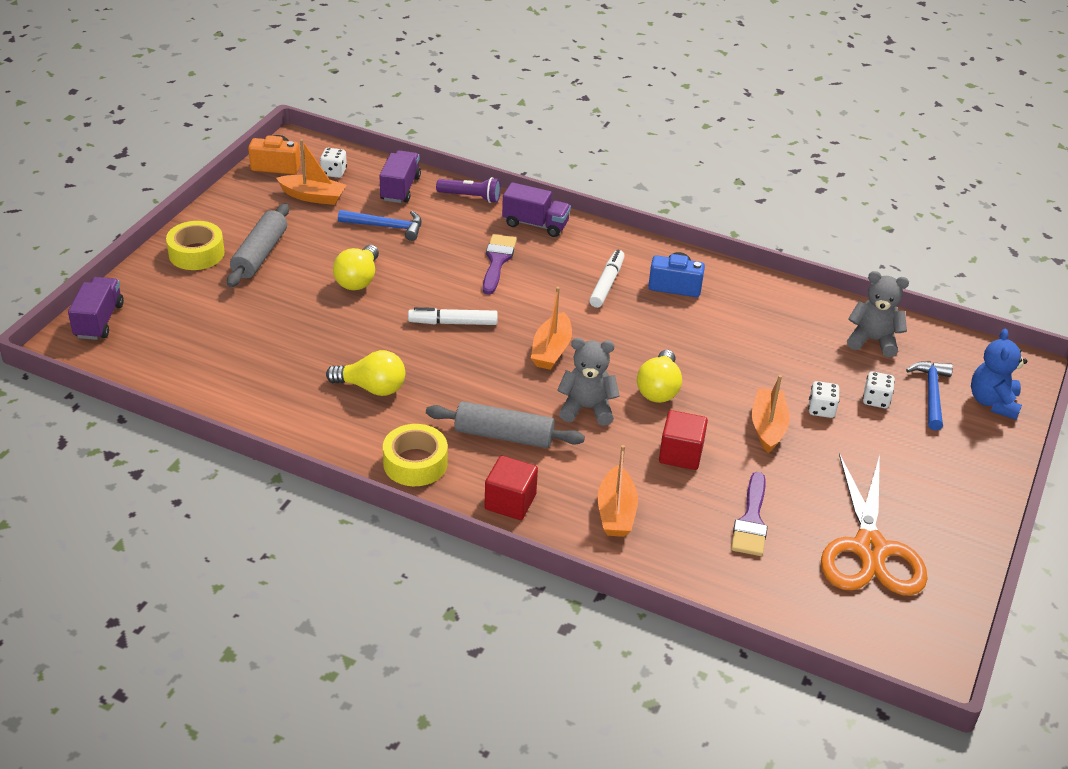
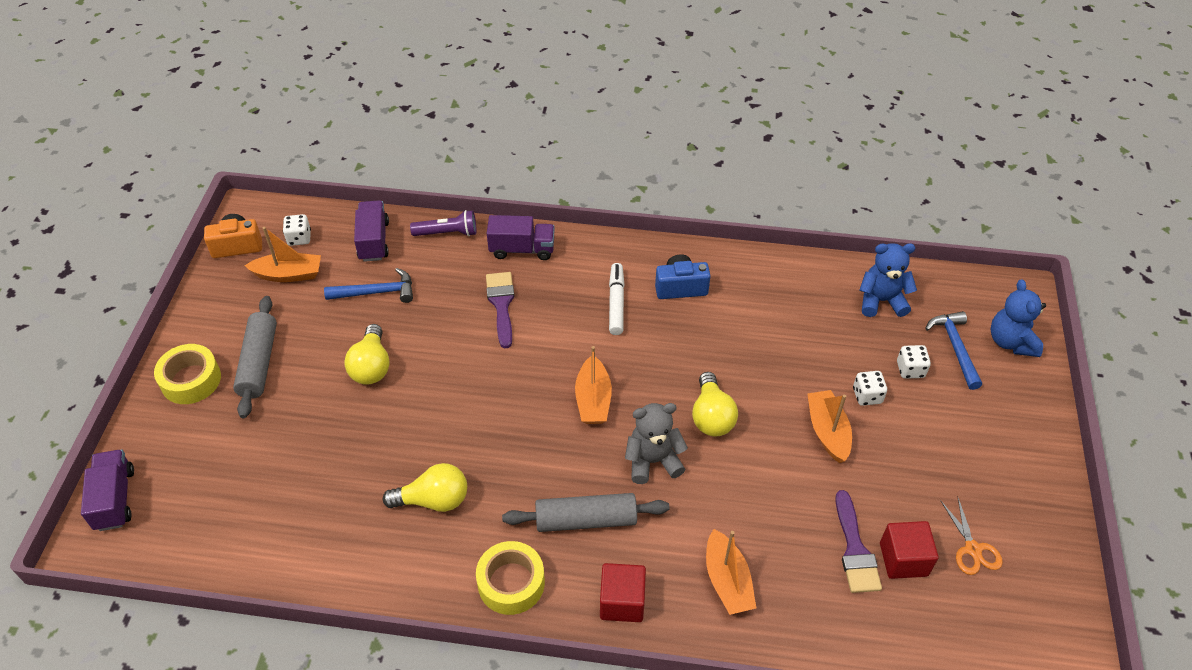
camera: 15 degrees left, 10 degrees up
(453, 323) = (486, 393): white marker -> none
(681, 454) = (761, 489): red cube -> red cube (903, 559)
(870, 550) = (973, 549): orange scissors -> orange scissors, size x0.45
(872, 340) = (881, 301): grey teddy bear -> blue teddy bear

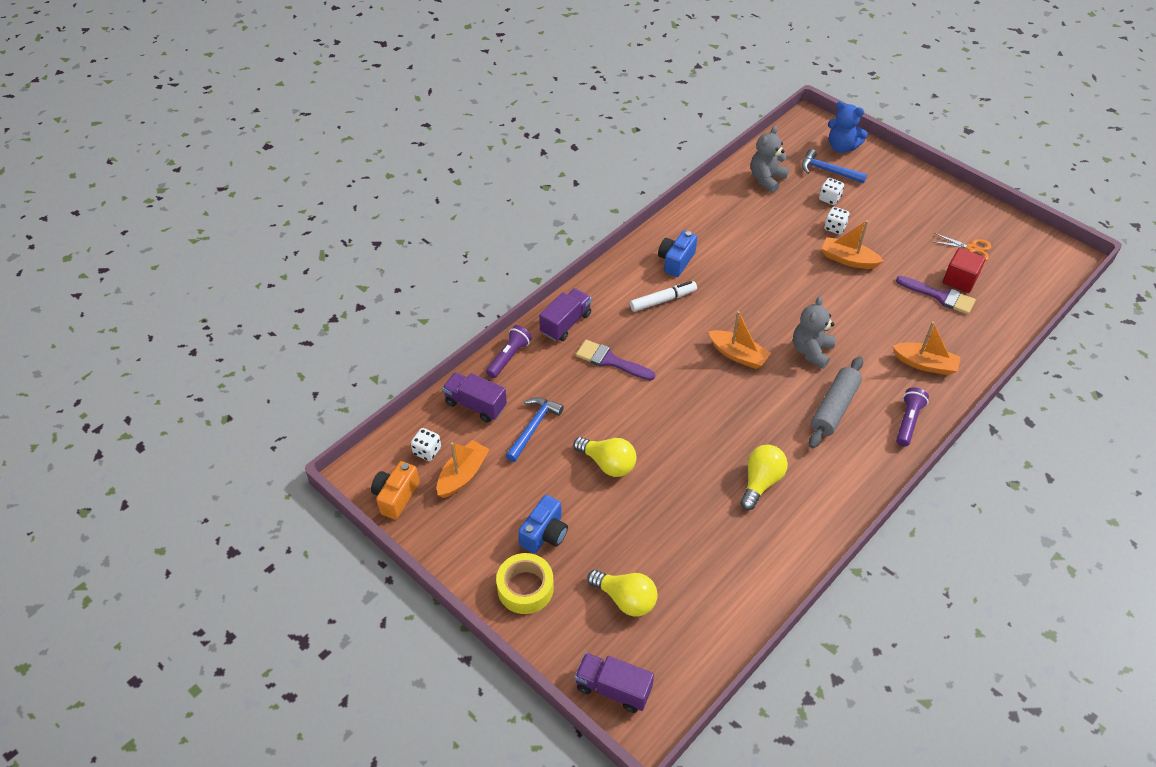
camera: 55 degrees left, 0 degrees up
(259, 363) = (544, 534): grey rolling pin -> blue camera
(511, 583) = (858, 471): yellow tape -> none
(616, 303) = (662, 300): white marker -> white marker turned 120 degrees clockwise
(622, 602) = (908, 421): red cube -> purple flashlight
(711, 416) = (797, 305): yellow light bulb -> yellow light bulb (625, 599)
(881, 301) = (767, 179): blue teddy bear -> grey teddy bear

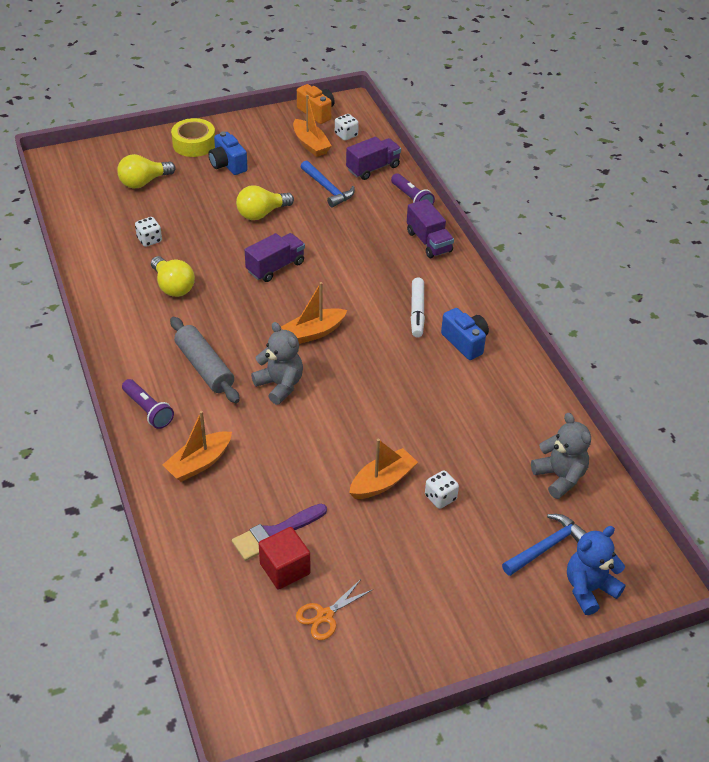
camera: 115 degrees right, 5 degrees down
(610, 361) = (366, 252): purple brush -> none
(613, 688) = (89, 156): purple truck -> purple truck (275, 267)
(829, 198) = (493, 520): white dice -> white dice (149, 240)

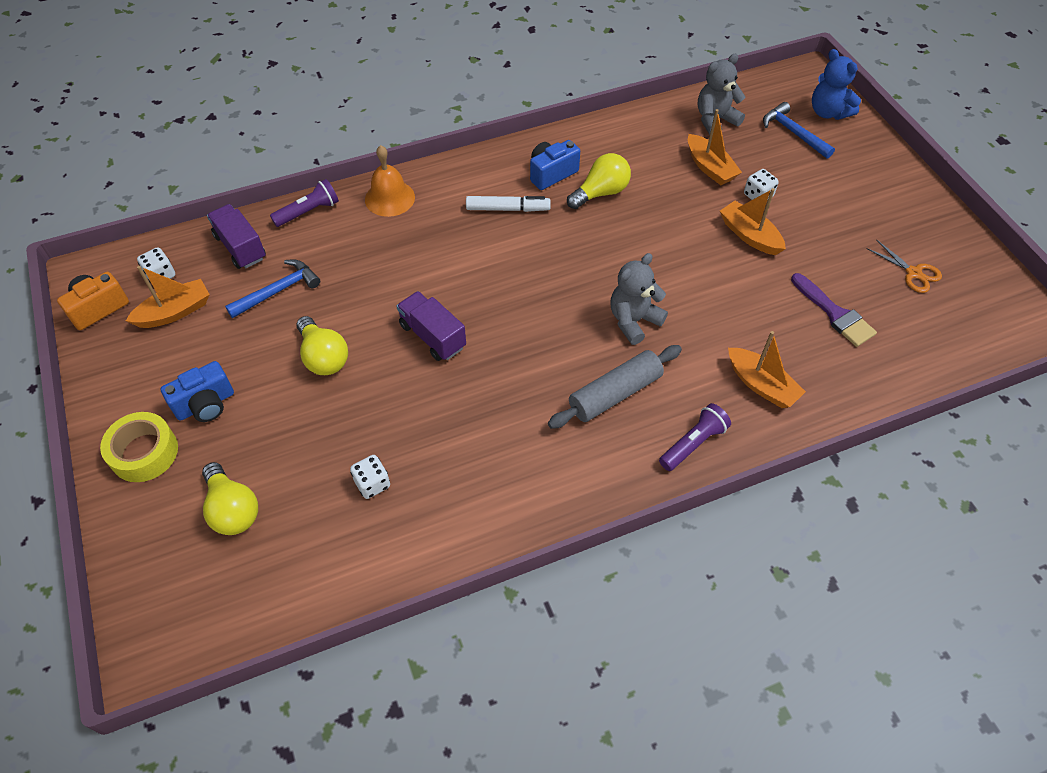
camera: 90 degrees left, 10 degrees up
(173, 286) = (471, 443): yellow light bulb -> yellow light bulb (601, 193)
(285, 569) = (873, 304): red cube -> none
(313, 332) = (547, 295): orange boat -> orange boat (710, 167)
(429, 242) = (389, 198): purple truck -> orange bell

